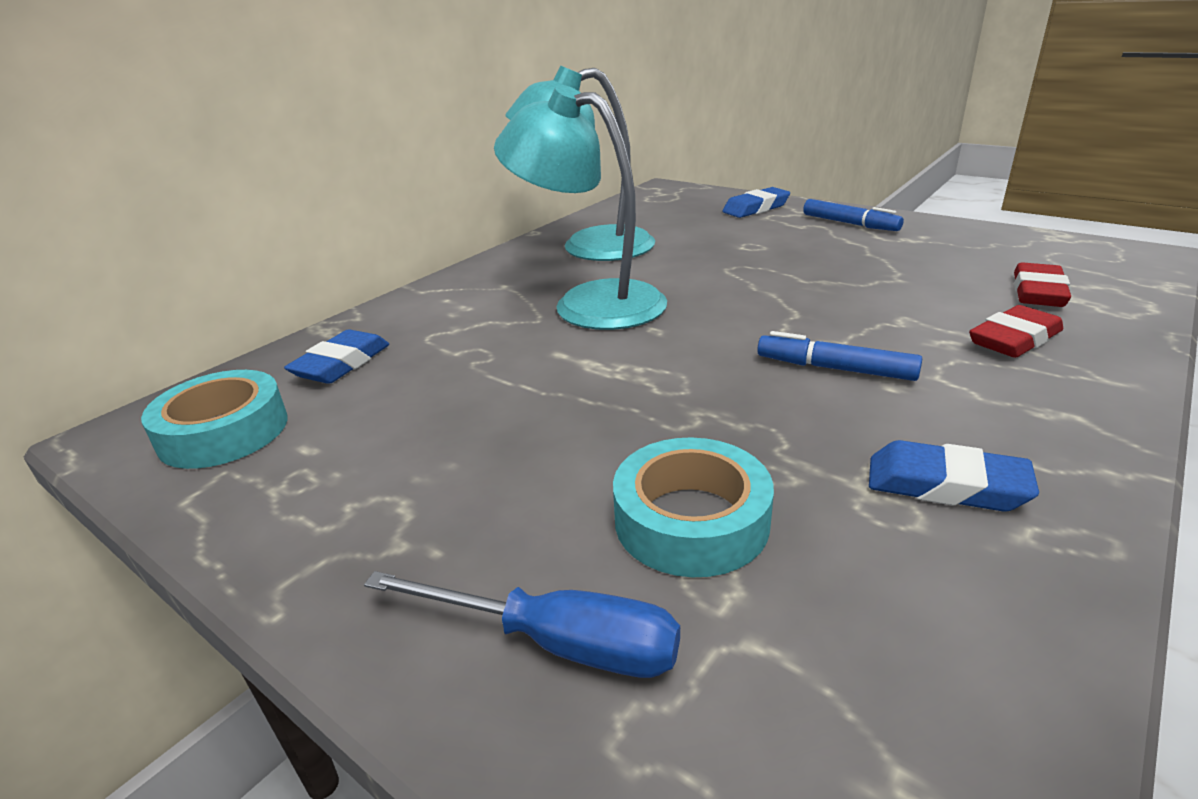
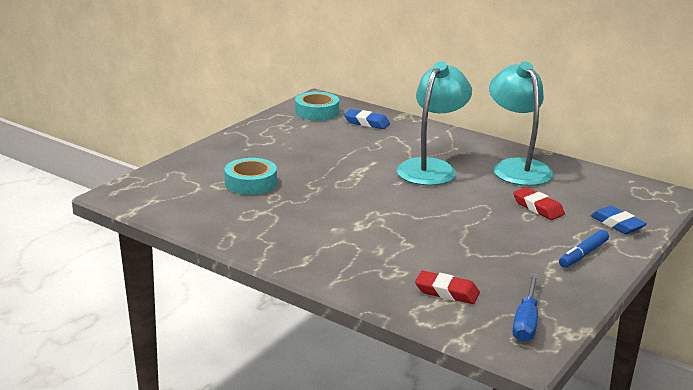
camera: 85 degrees right, 5 degrees down
(556, 643) = (205, 164): blue screwdriver -> blue screwdriver (526, 321)
(835, 368) = (352, 218): blue marker -> none
(946, 485) = (260, 226): blue eraser -> none
(1014, 339) = (380, 268): red eraser -> red eraser (538, 207)

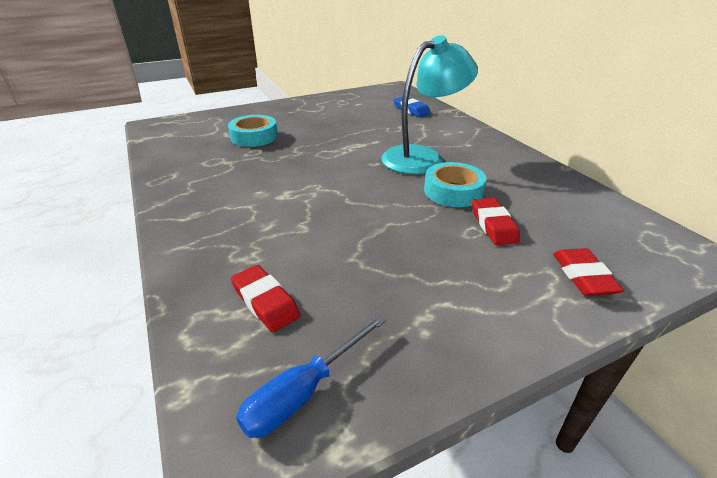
camera: 30 degrees right, 10 degrees up
(317, 112) = (381, 96): turquoise tape -> turquoise tape (453, 191)
(517, 167) = (513, 175): turquoise lamp -> none
(583, 254) = (494, 307): blue marker -> none
(617, 224) = (583, 276): blue eraser -> red eraser

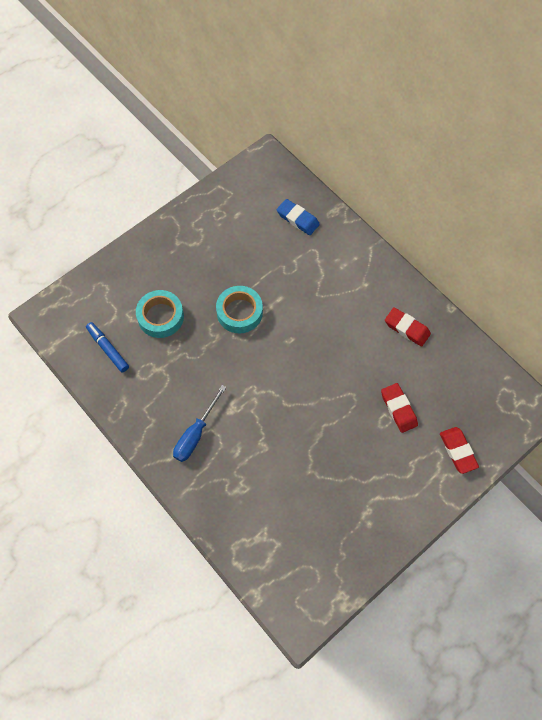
camera: 15 degrees left, 30 degrees up
(190, 145) = (108, 349): none -> blue marker
(265, 302) = (270, 525): red eraser -> red eraser (407, 328)
(303, 392) = (317, 580): blue screwdriver -> blue screwdriver (195, 434)
(422, 157) = (329, 319): turquoise lamp -> none
(453, 191) = (363, 370): turquoise tape -> turquoise tape (239, 312)

